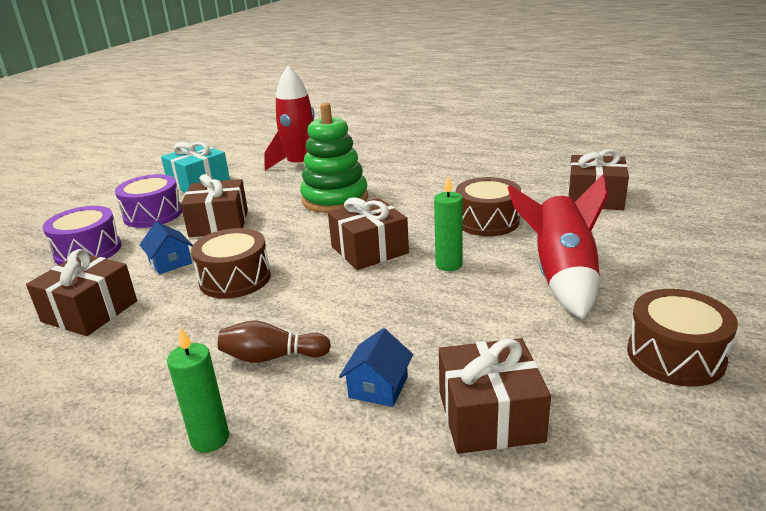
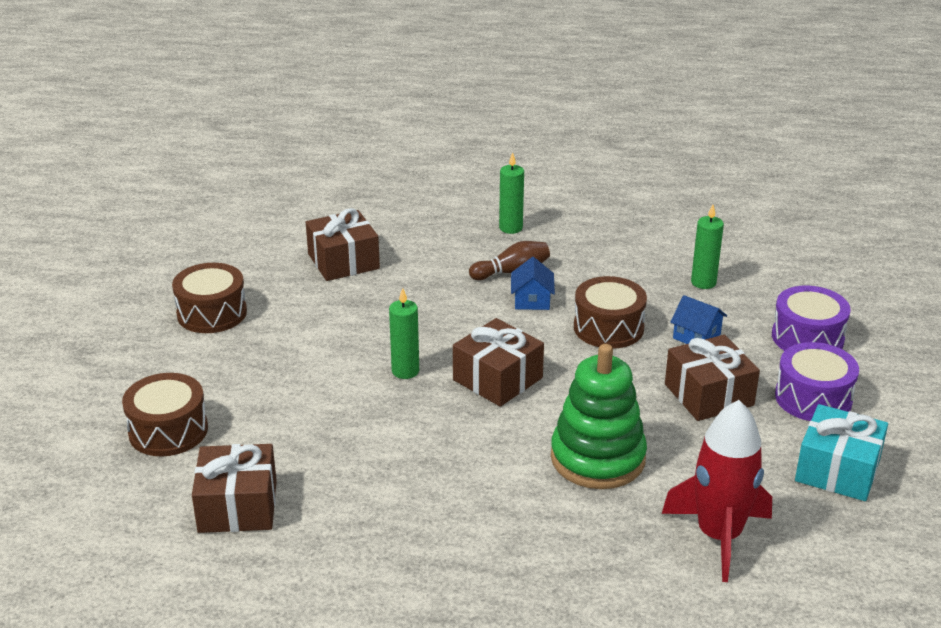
camera: 160 degrees right, 5 degrees up
(90, 311) = (703, 282): brown gift -> green candle
(378, 387) = (422, 266): blue house -> blue house (532, 300)
(487, 221) = (377, 440): brown drum -> brown drum (168, 431)
(561, 277) = (291, 371): red rocket -> none

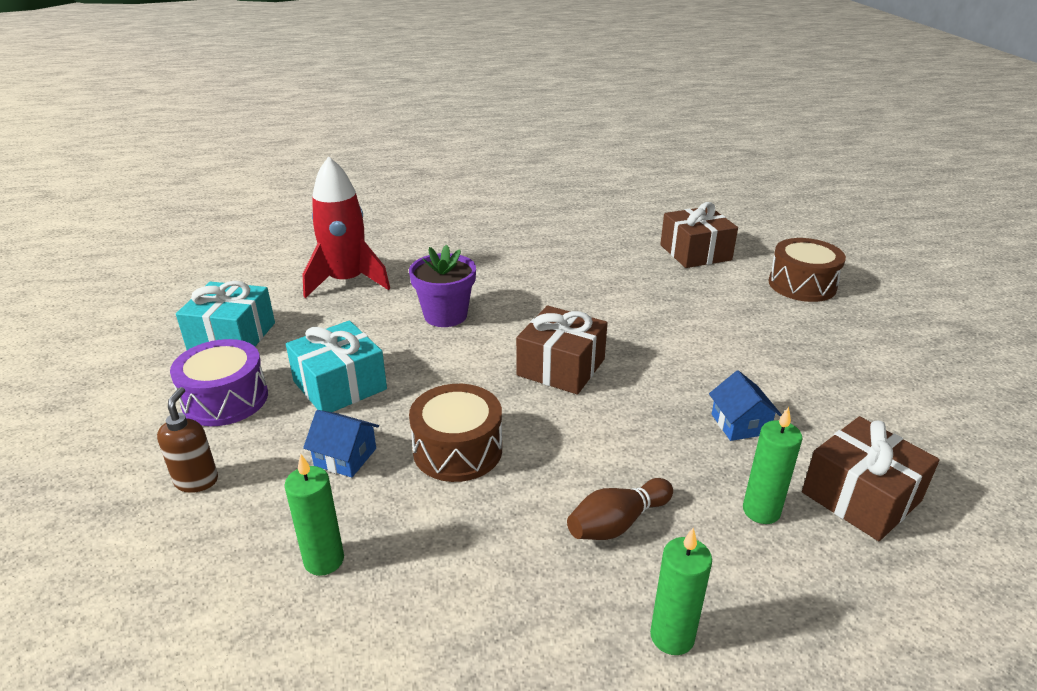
camera: 165 degrees right, 0 degrees up
(212, 313) = (914, 389): brown drum -> none
(405, 371) = (656, 360): green candle -> green candle (761, 511)
(532, 300) = (567, 476): blue house -> blue house (740, 424)
(597, 458) = (445, 315): green stacking toy -> purple flower pot
(708, 394) = (340, 385): brown gift -> turquoise gift
(807, 338) = (197, 481): purple drum -> brown soap dispenser

